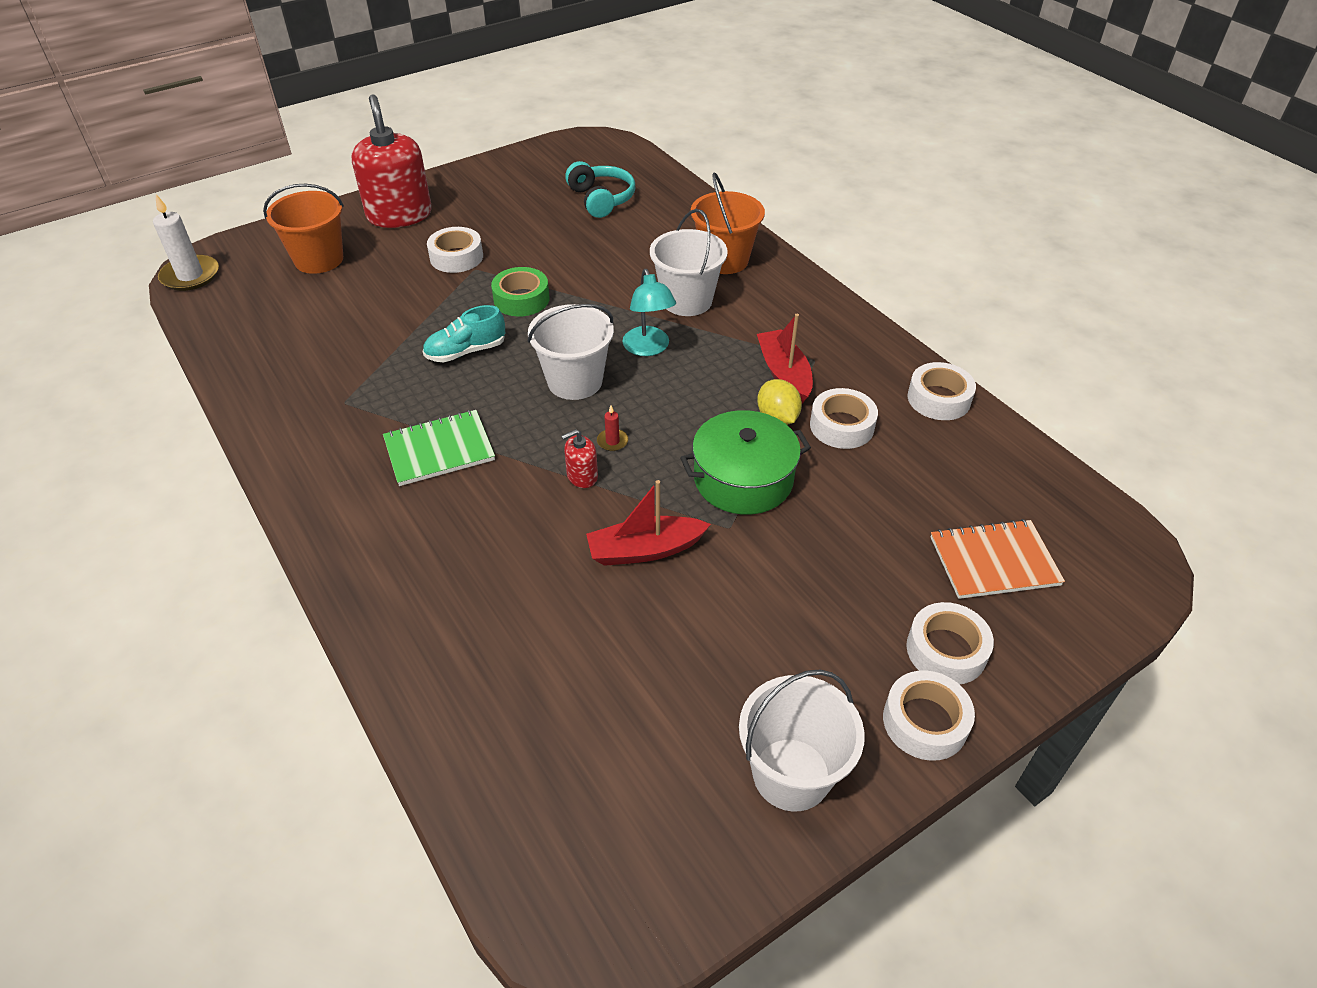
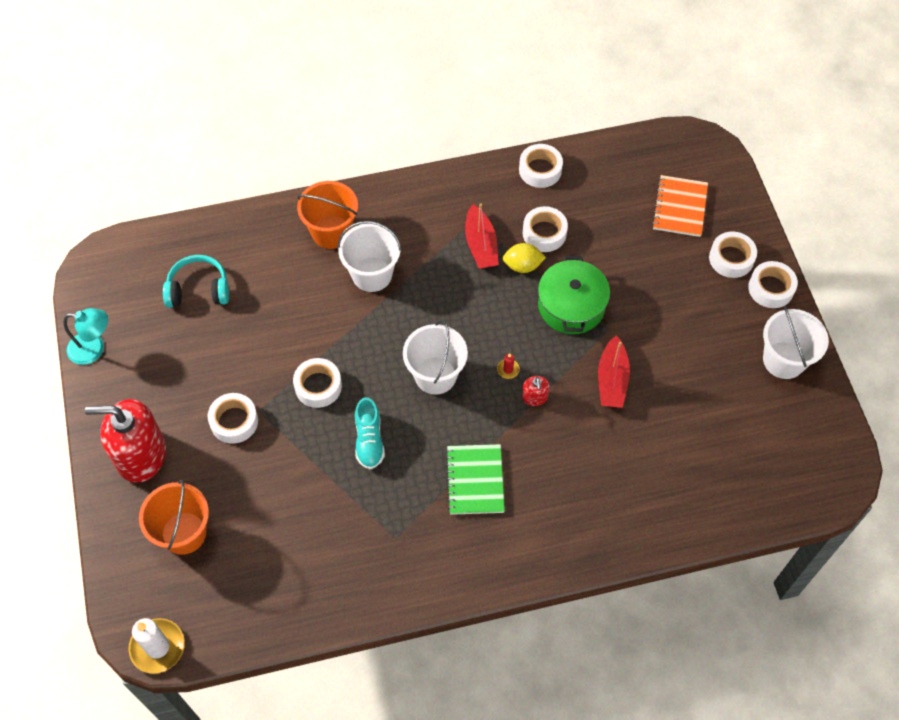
camera: 70 degrees left, 15 degrees up
(521, 299) = (318, 386): green tape -> white tape
(648, 348) = (418, 317): turquoise lamp -> turquoise lamp (94, 349)
(784, 374) = (481, 245): red boat -> red boat turned 105 degrees counterclockwise

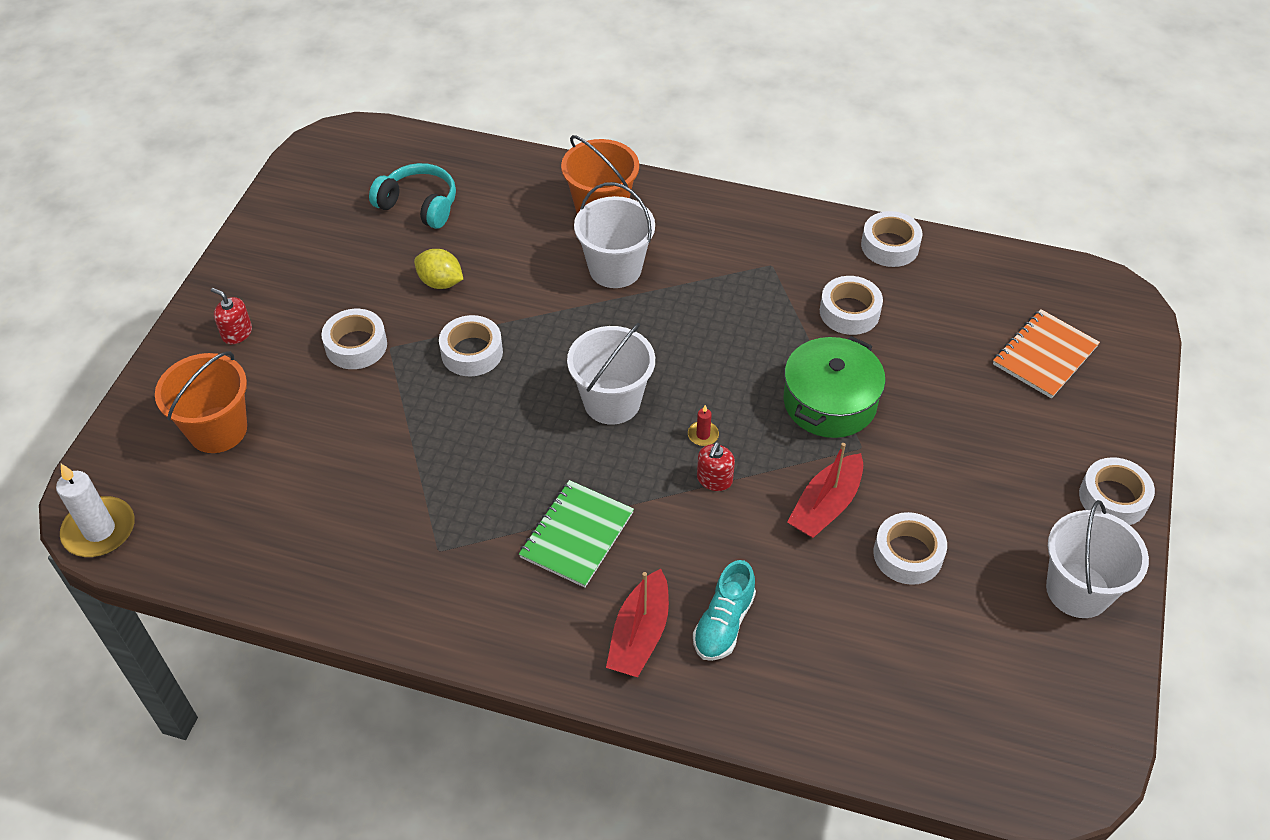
camera: 30 degrees right, 10 degrees down
(94, 349) = (272, 214): turquoise lamp -> none
(141, 455) = (237, 333): red soap dispenser -> red soap dispenser, size x0.43
(369, 440) = (486, 433): turquoise shoe -> turquoise shoe (723, 623)
(481, 245) = (763, 292): red boat -> red boat (640, 634)
(522, 266) = (798, 334): yellow lemon -> yellow lemon (440, 282)
(731, 258) = (1078, 440): white tape -> white tape (908, 554)

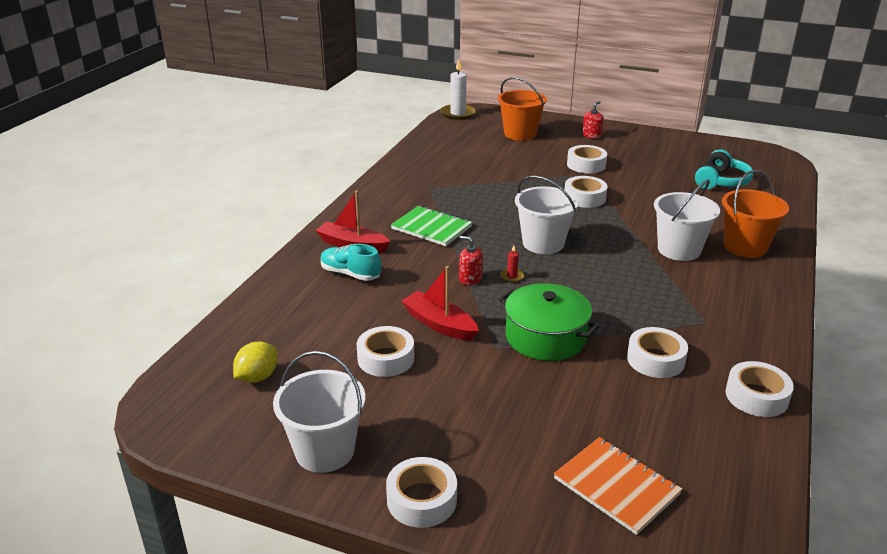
camera: 95 degrees right, 20 degrees down
(440, 282) = (647, 188): yellow lemon -> yellow lemon (257, 377)

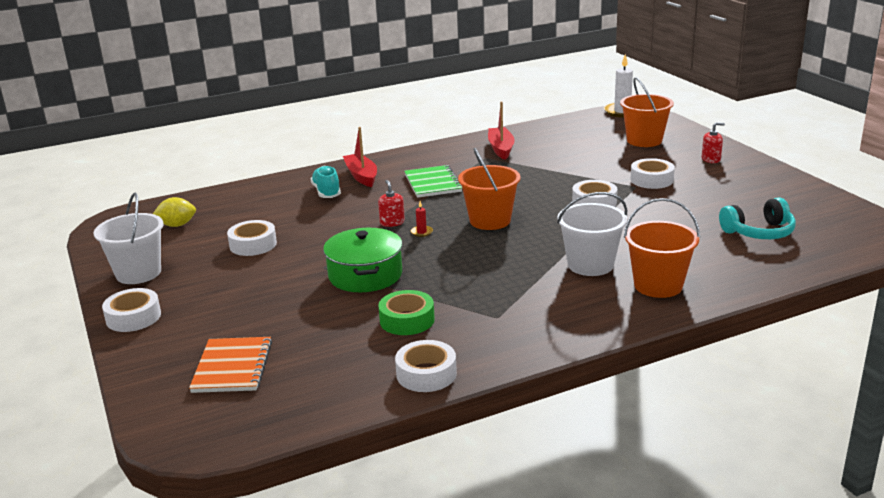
camera: 45 degrees right, 5 degrees down
(439, 324) = (318, 240): red boat -> red boat (501, 149)
(543, 243) = (490, 221): white bucket -> orange bucket
(655, 359) = (407, 320): white tape -> green tape

